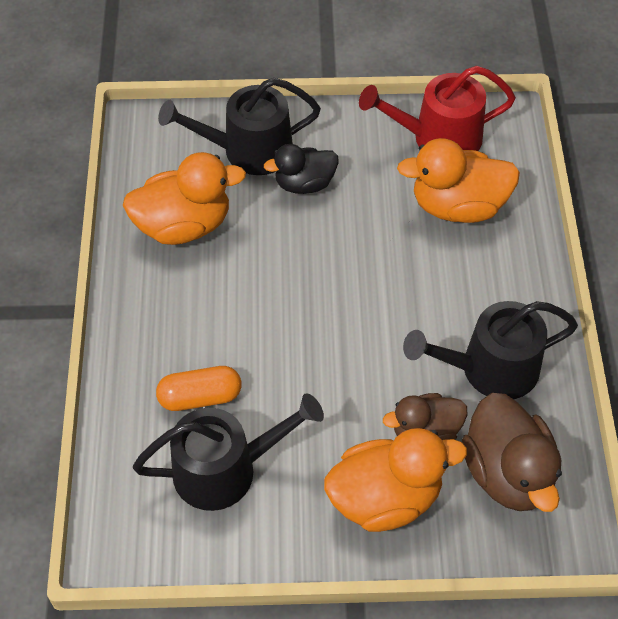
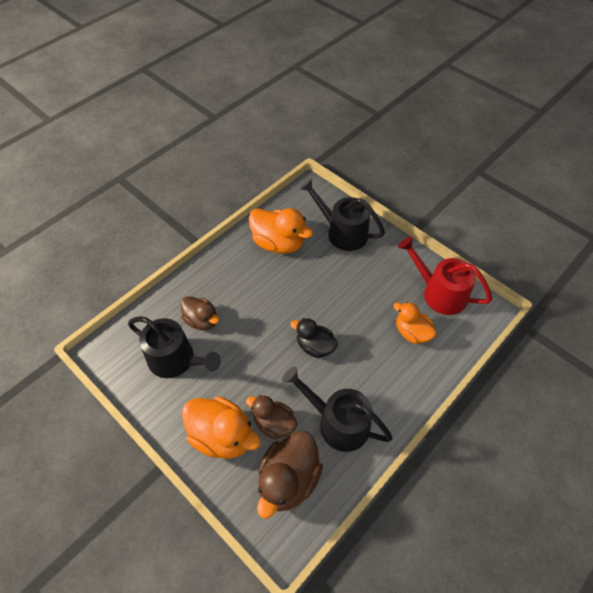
camera: 45 degrees right, 0 degrees up
(200, 397) = (202, 320): orange capsule -> brown duck
(304, 184) = (350, 265): black duck -> black duck (315, 346)
(458, 206) = (412, 332): orange duck -> orange duck, size x0.64

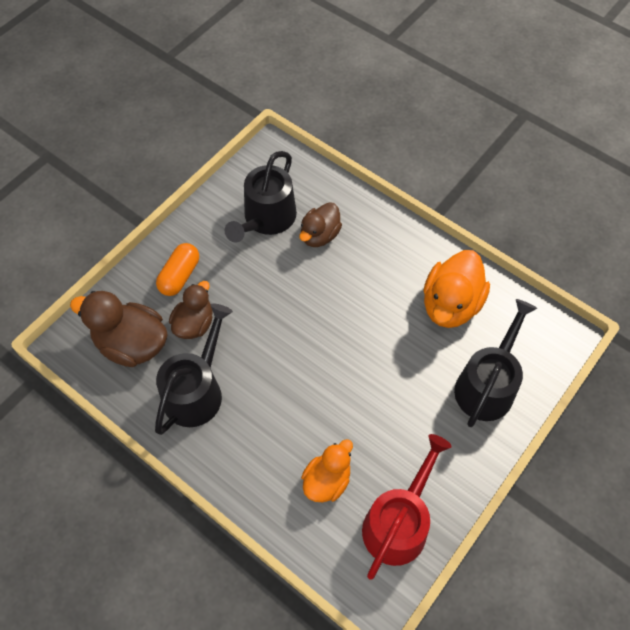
camera: 85 degrees right, 5 degrees up
(222, 436) = (180, 276): orange duck -> orange capsule
(315, 346) = (295, 360): black duck -> none

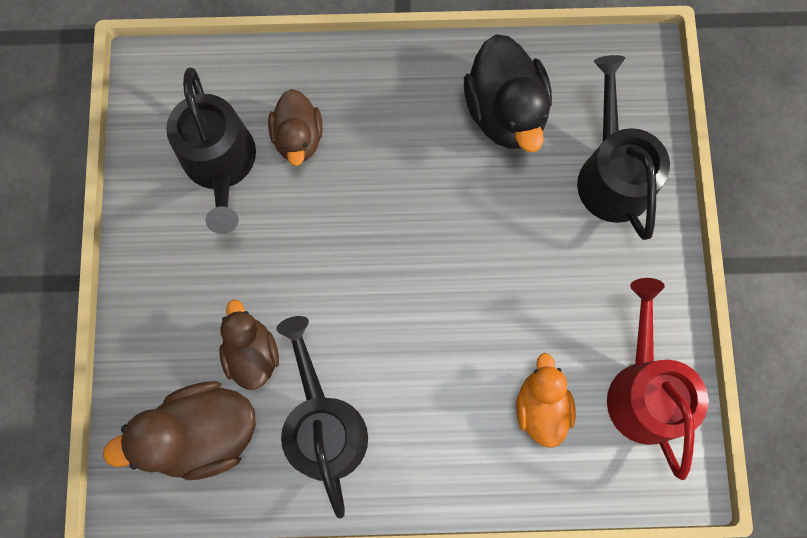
camera: 40 degrees left, 15 degrees up
(180, 276) = (183, 311): orange capsule -> none
(450, 304) = (505, 112): orange duck -> black duck

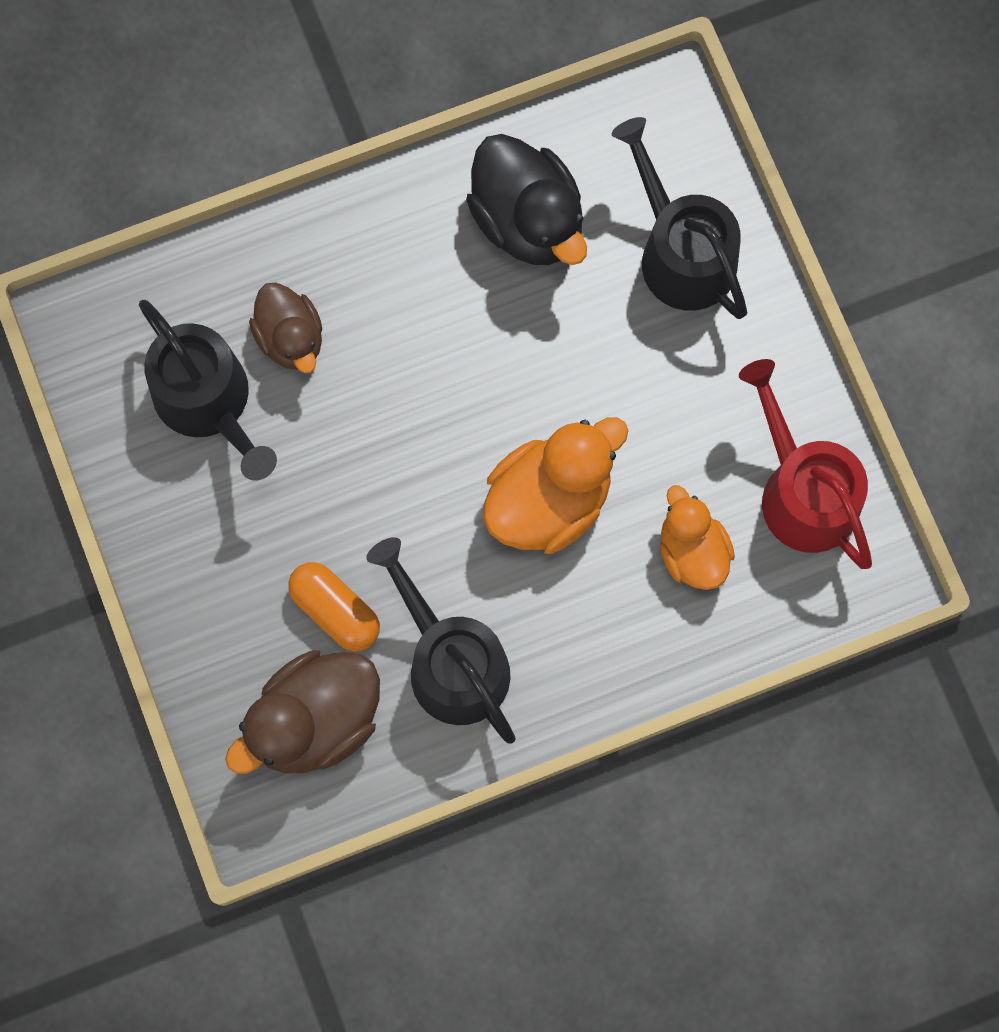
camera: 20 degrees left, 0 degrees up
(252, 353) = (335, 611): brown duck -> orange capsule
(445, 327) = (549, 501): none -> orange duck

